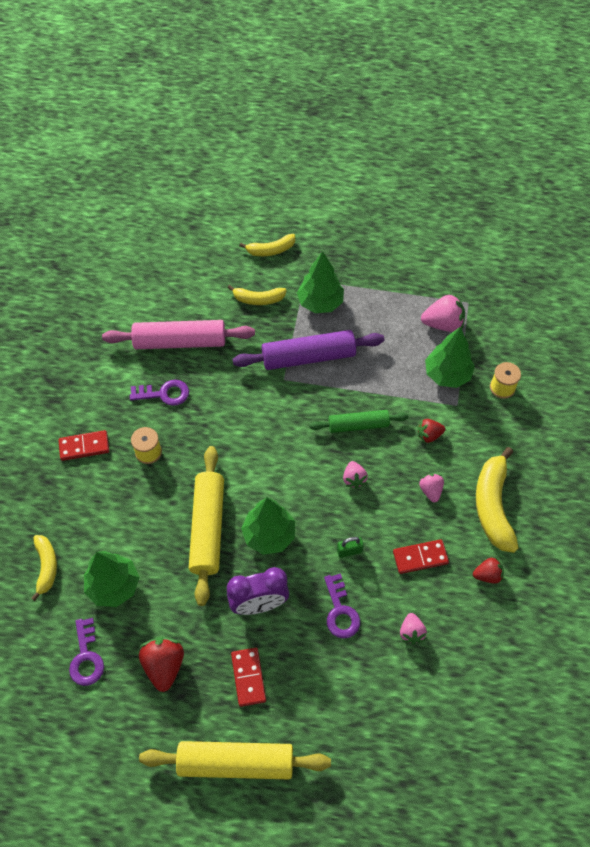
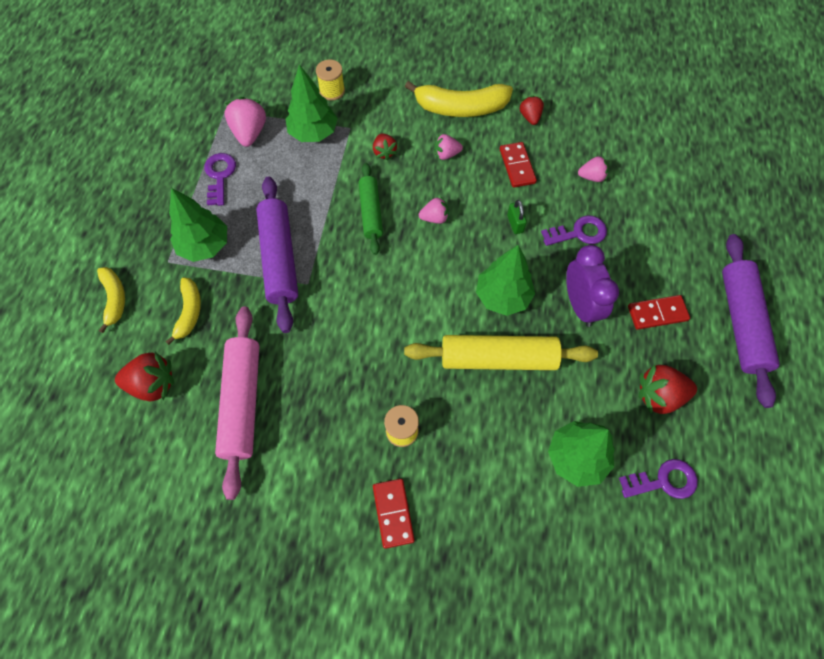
camera: 90 degrees left, 5 degrees up
(46, 567) = (561, 543): yellow banana -> none
(164, 393) = (319, 417): purple key -> purple key (219, 176)
(198, 284) = (153, 384): none -> red strawberry
(235, 763) = (741, 323): yellow rolling pin -> purple rolling pin

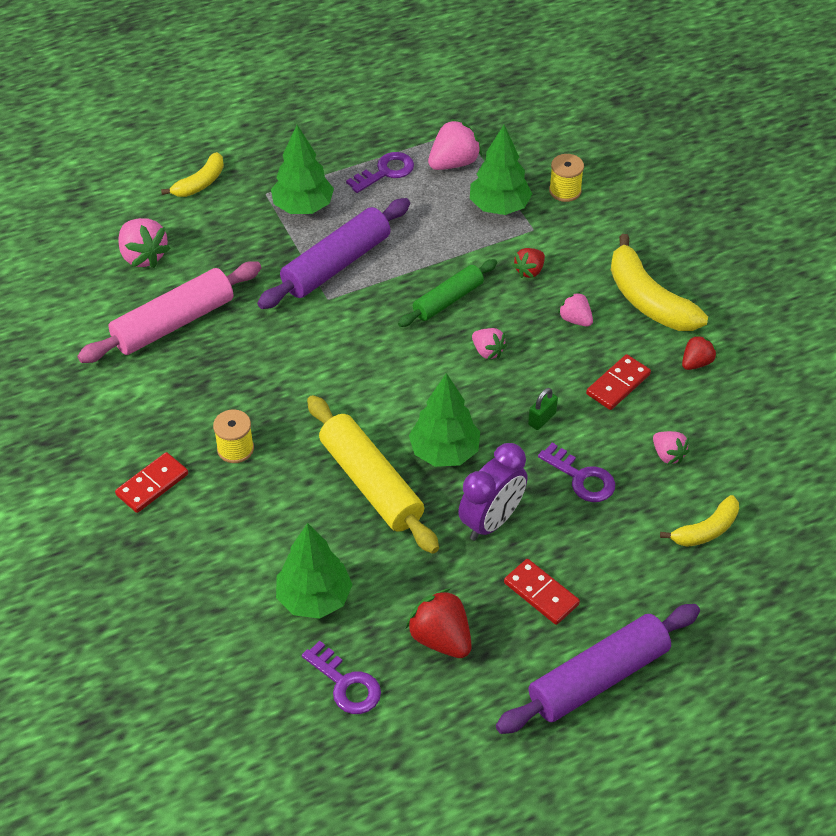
camera: 55 degrees right, 15 degrees down
(153, 384) = (143, 256): red strawberry -> pink strawberry
(189, 312) = (229, 237): yellow banana -> yellow banana (706, 530)

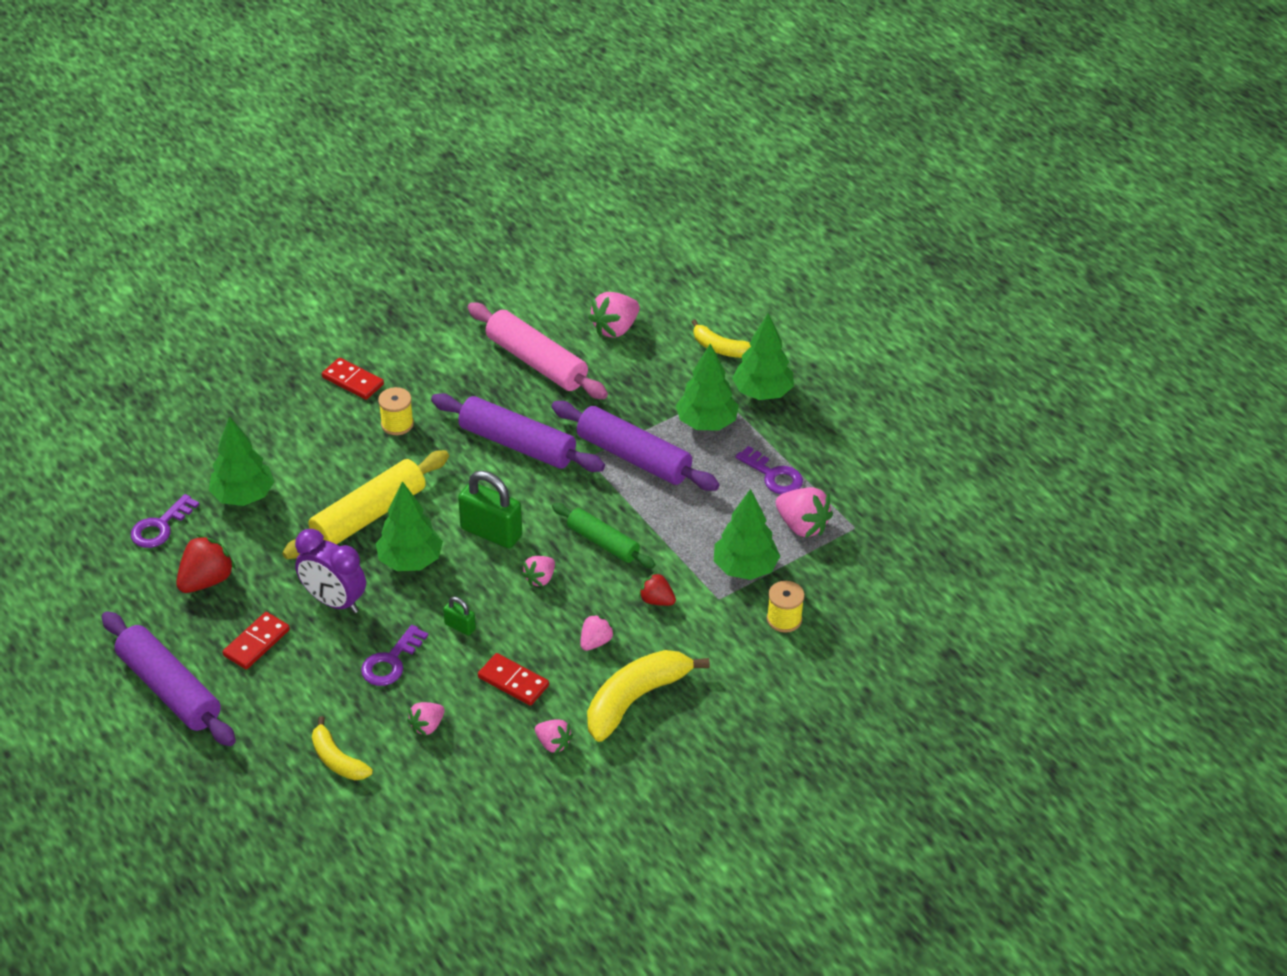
camera: 80 degrees right, 5 degrees down
(272, 163) = (762, 392): none -> green tree
(294, 351) = (517, 444): none -> purple rolling pin
(417, 383) = (491, 532): none -> green padlock
(696, 363) = (553, 743): red strawberry -> pink strawberry

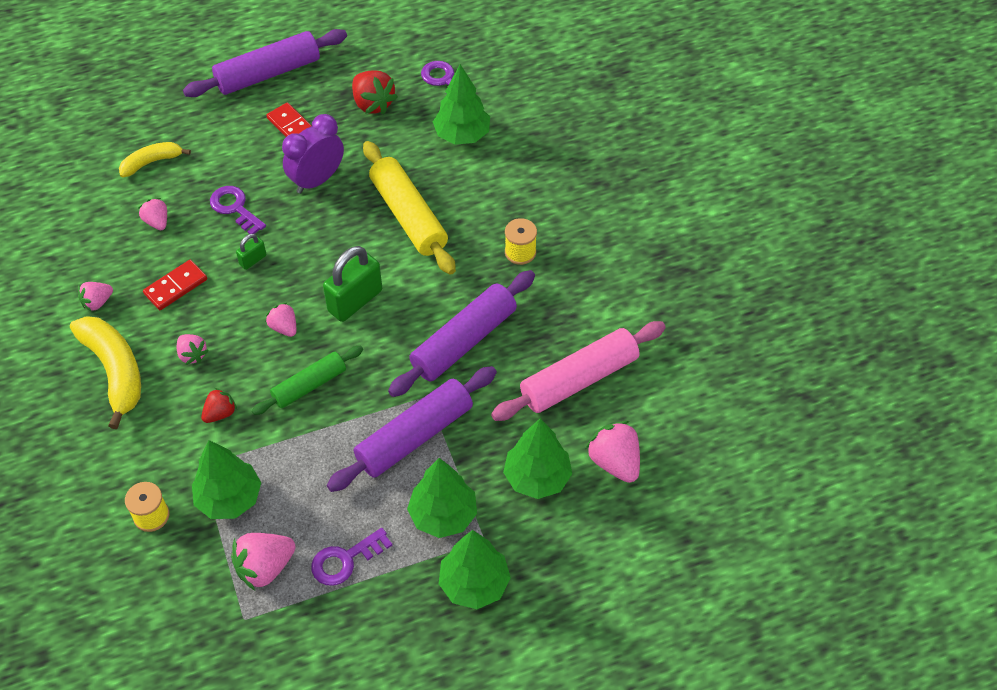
camera: 105 degrees right, 10 degrees up
(353, 381) = (589, 227): red domino -> none
(410, 560) = (343, 237): green tree -> green tree (537, 478)
(720, 348) = (557, 559): yellow banana -> none

